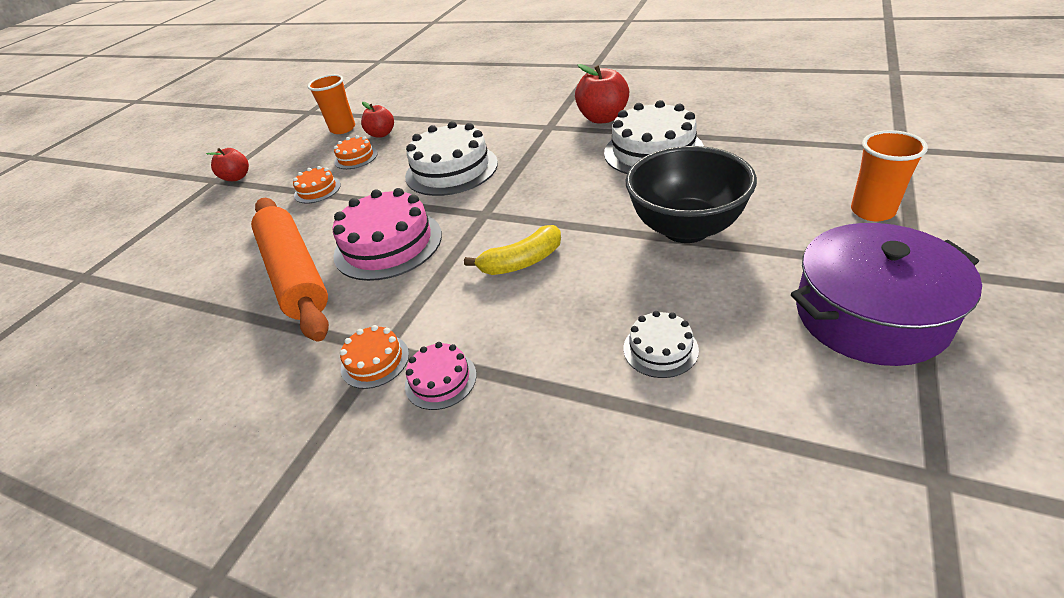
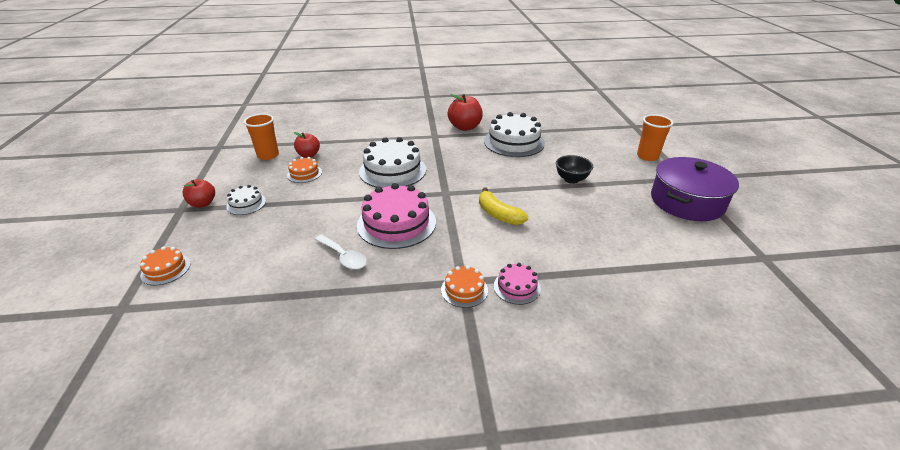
camera: 35 degrees left, 5 degrees down
(295, 274) = (343, 257): orange rolling pin -> white spoon
(317, 190) = (295, 200): orange cake -> orange cake (166, 269)
(522, 262) = (498, 214): yellow banana -> yellow banana turned 105 degrees clockwise
(660, 349) = (615, 239): white cake -> white cake (246, 204)
(686, 228) = (571, 179): black bowl -> black bowl, size x0.52

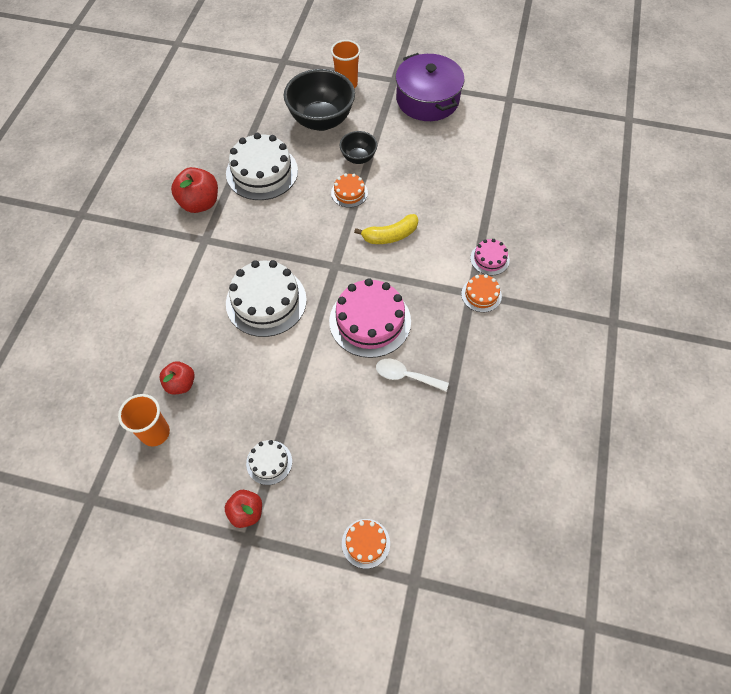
camera: 70 degrees left, 25 degrees up
(304, 173) = (227, 393): orange cake -> orange cake (349, 193)
(343, 257) = (406, 376): white spoon -> white spoon turned 135 degrees counterclockwise
(592, 154) = (321, 120): none -> black bowl

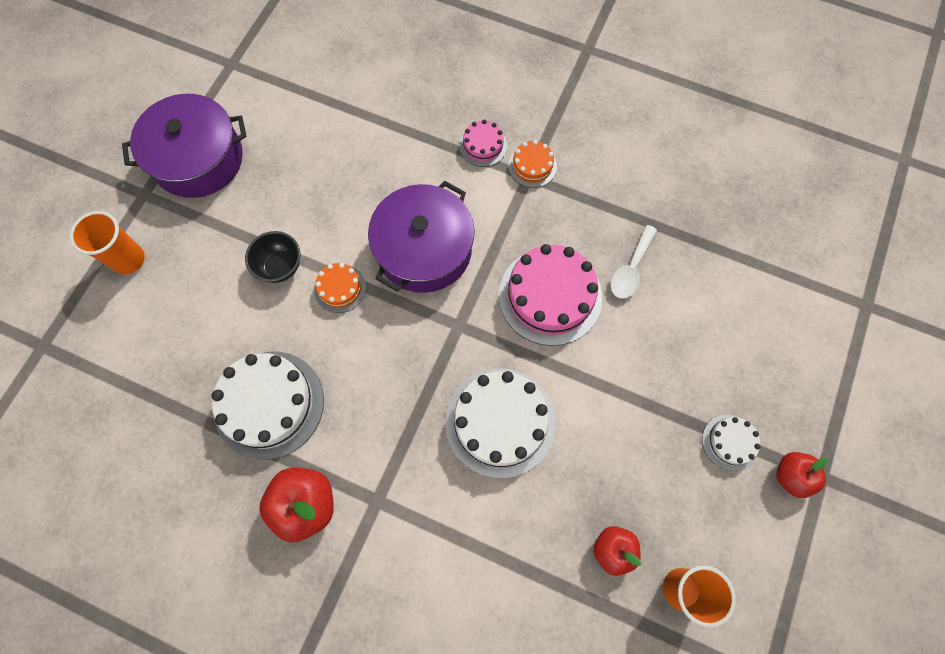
camera: 80 degrees left, 10 degrees up
(321, 120) = (192, 306): black bowl -> none
(365, 543) = (828, 347): orange cake -> none
(390, 235) = (424, 249): yellow banana -> purple pot

